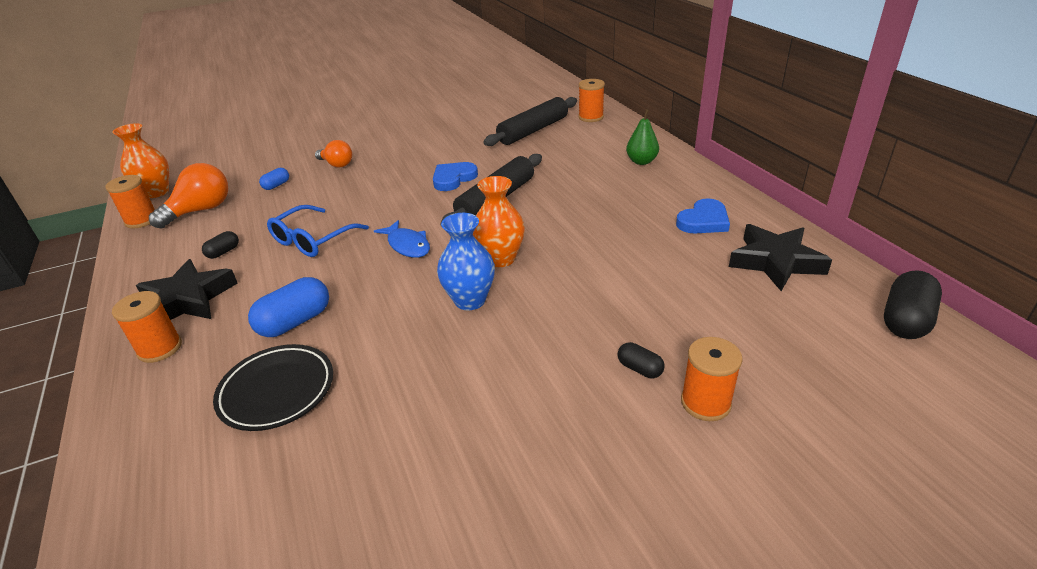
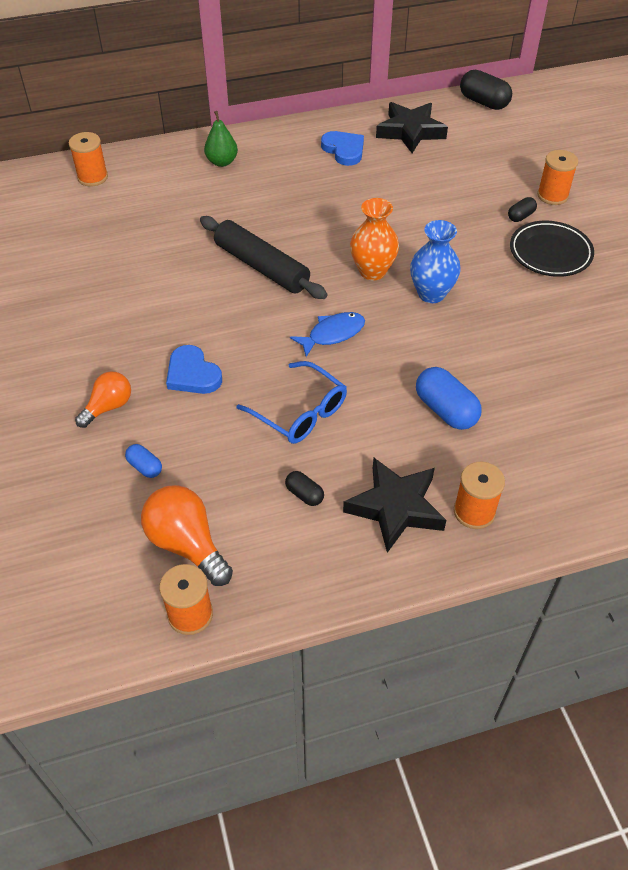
camera: 85 degrees left, 15 degrees up
(156, 192) = (102, 621): orange vase -> none
(277, 391) = (535, 411): black plate -> black plate (550, 253)
(453, 178) = (200, 297): blue heart -> blue heart (192, 374)
(533, 130) = (103, 225): black rolling pin -> none

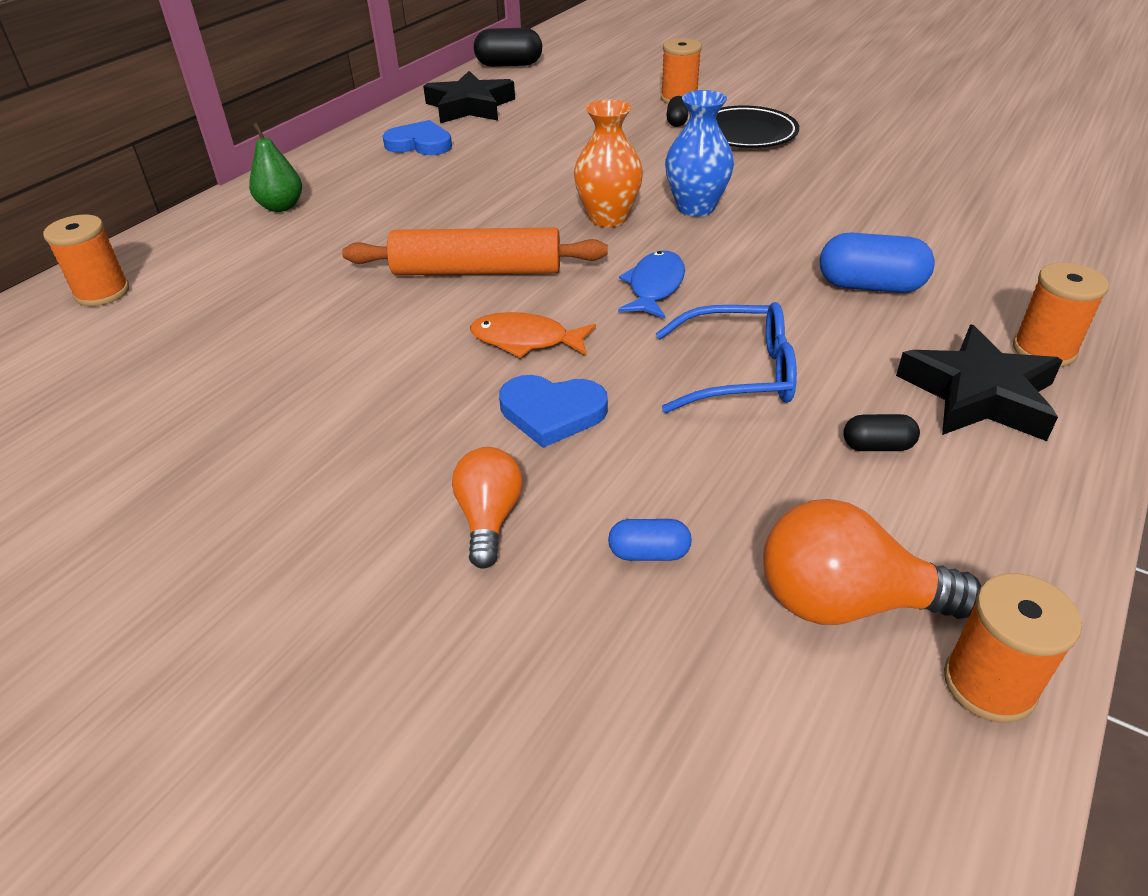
camera: 40 degrees left, 10 degrees down
(231, 326) = (525, 340): none -> orange fish
(261, 266) = (476, 271): black rolling pin -> orange rolling pin

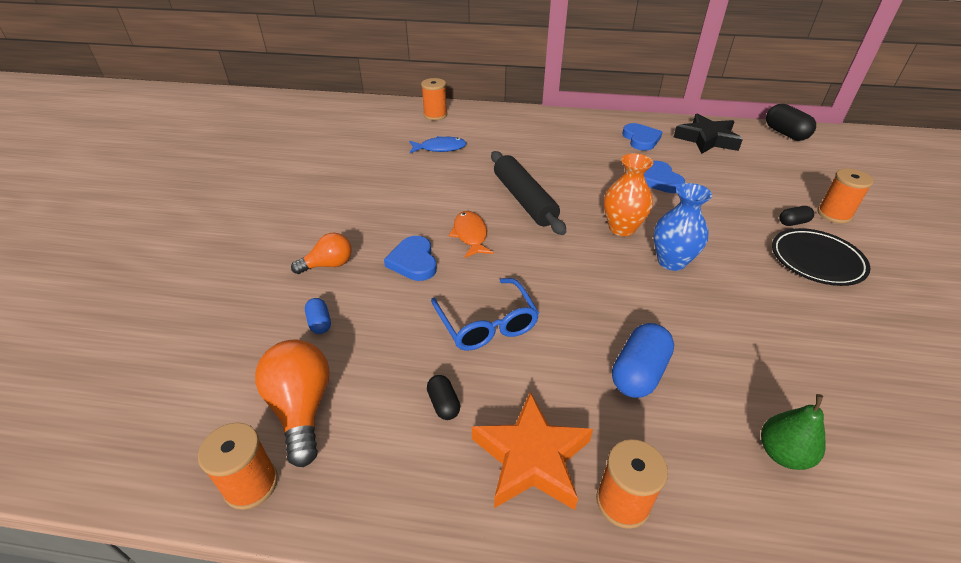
camera: 65 degrees right, 0 degrees up
(281, 207) = (536, 126): green pear -> green pear (782, 453)
(476, 271) = (524, 199): orange rolling pin -> black rolling pin
(528, 162) = (659, 180): none -> blue heart
(654, 286) = (557, 267): blue fish -> blue fish (440, 148)
(870, 286) = (639, 373): blue capsule -> blue capsule turned 45 degrees clockwise
(978, 394) = (531, 458): black star -> orange star

